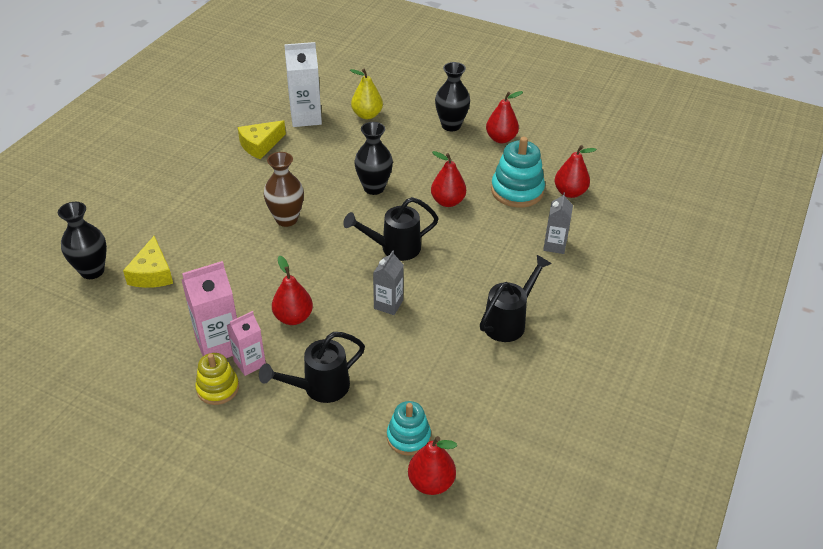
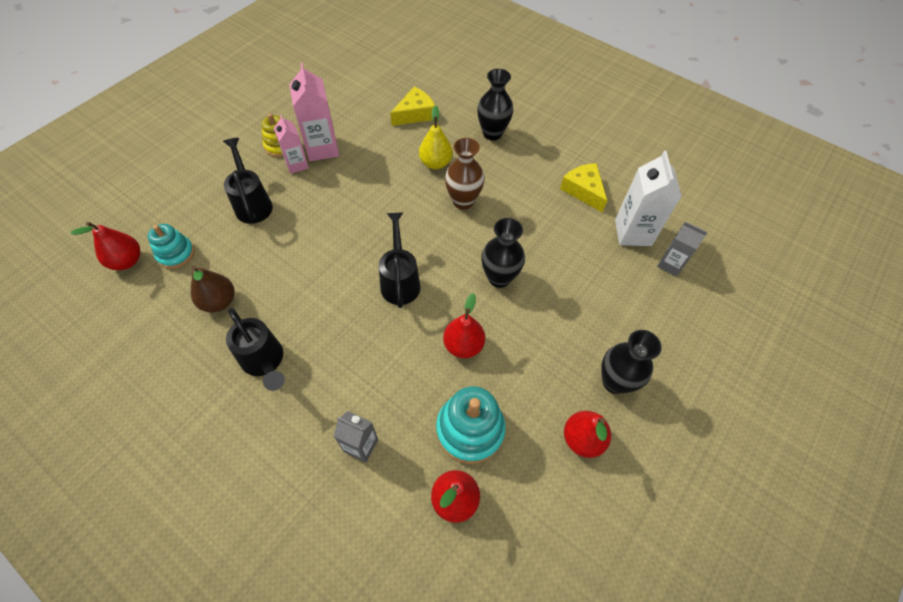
camera: 100 degrees right, 15 degrees up
(92, 271) = (427, 83): black vase -> black vase (492, 133)
(152, 273) = (415, 114): yellow cheese -> yellow cheese turned 135 degrees clockwise
(293, 317) = (335, 195): red pear -> none
(367, 115) = (638, 291): yellow pear -> yellow pear (435, 163)
(388, 304) = (325, 263): grey carton -> grey carton (670, 264)
(457, 376) = (219, 301): none -> brown pear

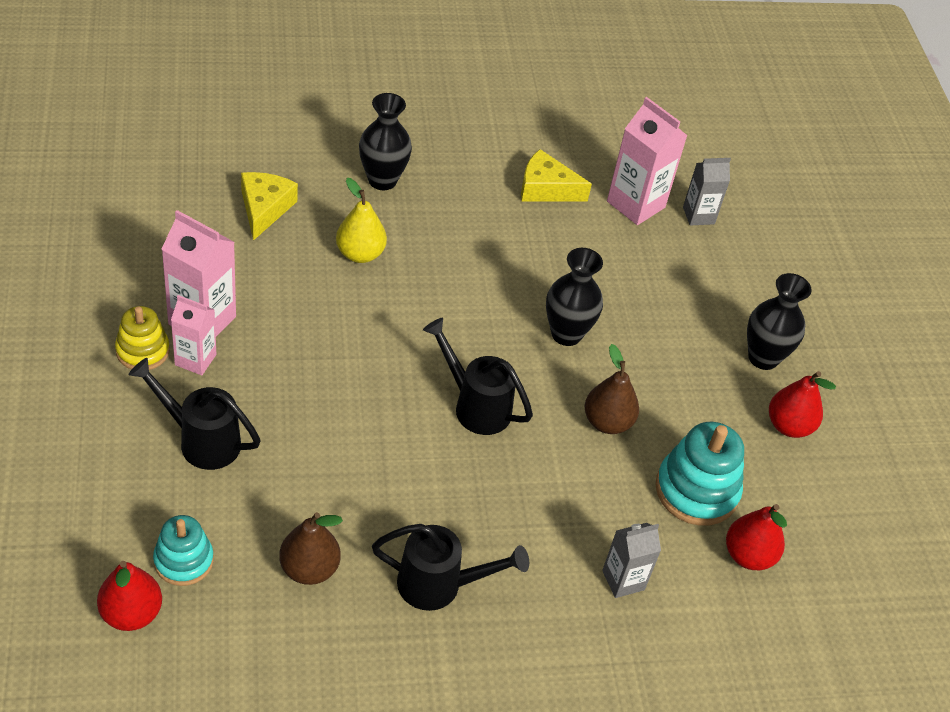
camera: 50 degrees left, 10 degrees down
(463, 201) = (440, 278): brown vase -> none
(463, 345) = (607, 422): red pear -> brown pear
(633, 232) = (636, 204): white carton -> pink carton

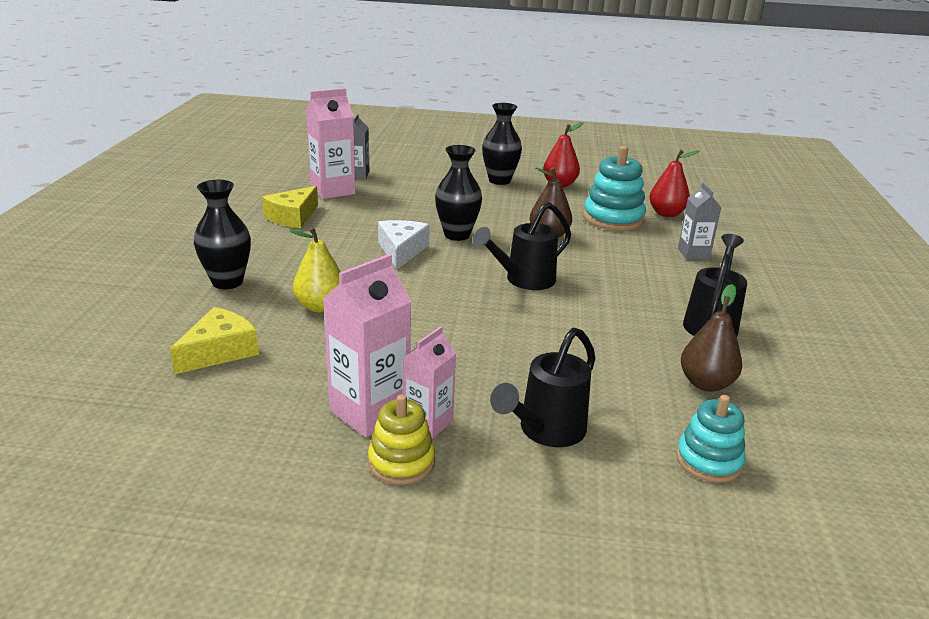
camera: 70 degrees left, 20 degrees down
(131, 613) = (785, 506): red pear -> none
(264, 209) = (219, 351): yellow cheese -> yellow cheese turned 105 degrees clockwise
(503, 292) = (401, 251): none -> white cheese

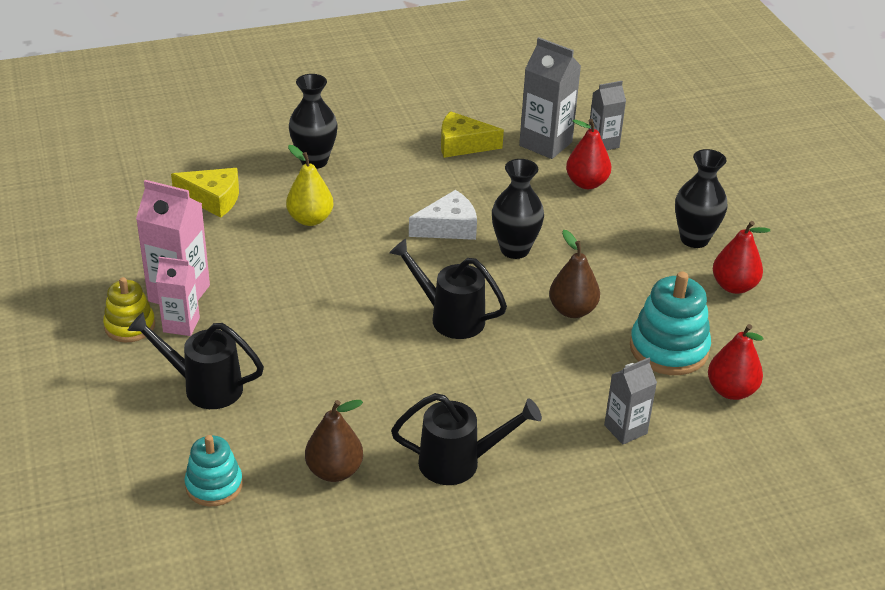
camera: 65 degrees right, 10 degrees up
(333, 191) = (545, 144): pink carton -> grey carton
(400, 192) = (586, 183): none -> red pear

